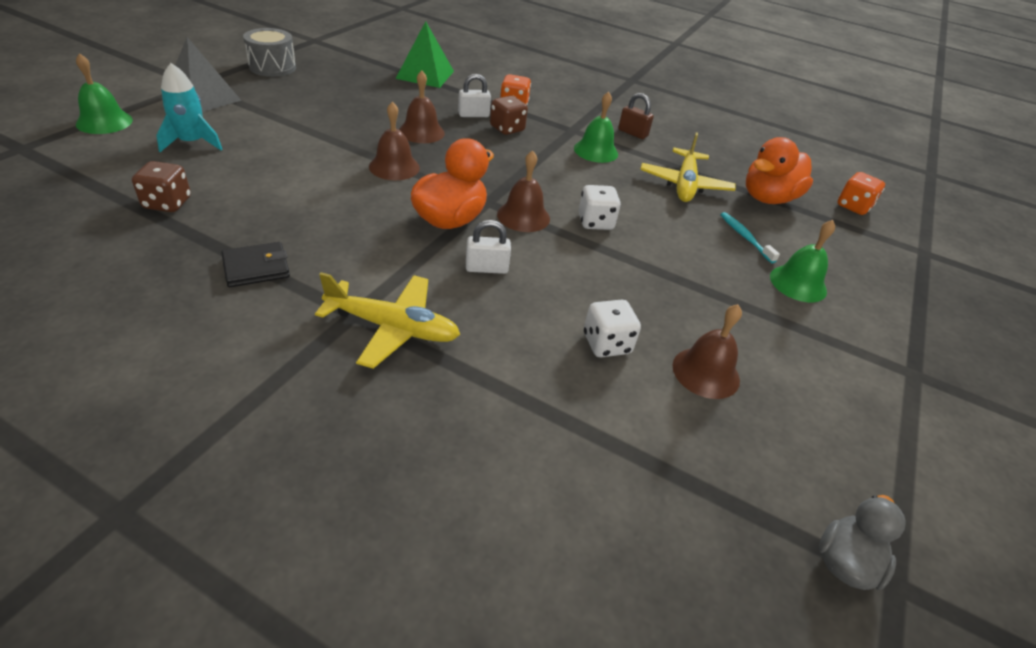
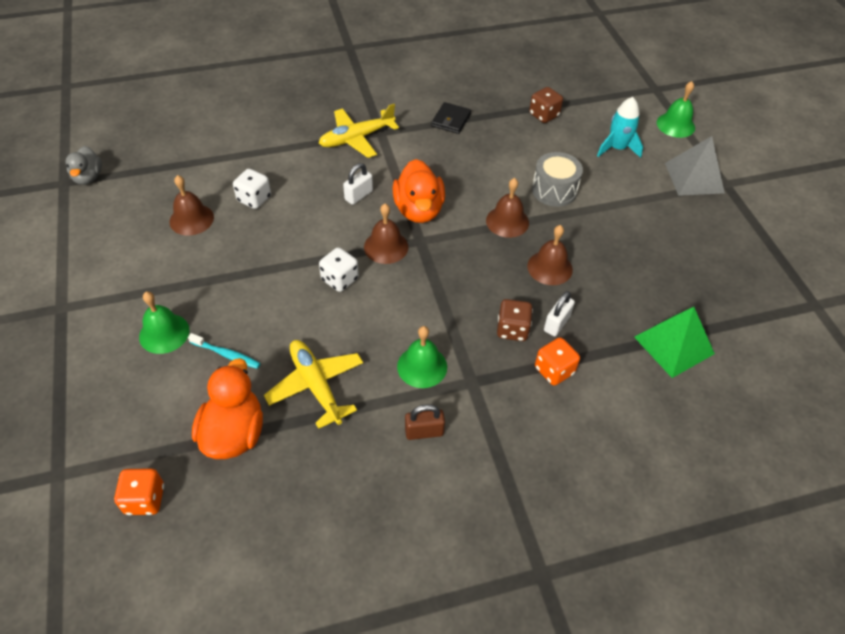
camera: 140 degrees right, 10 degrees up
(272, 67) = (745, 241): grey drum -> grey drum (554, 190)

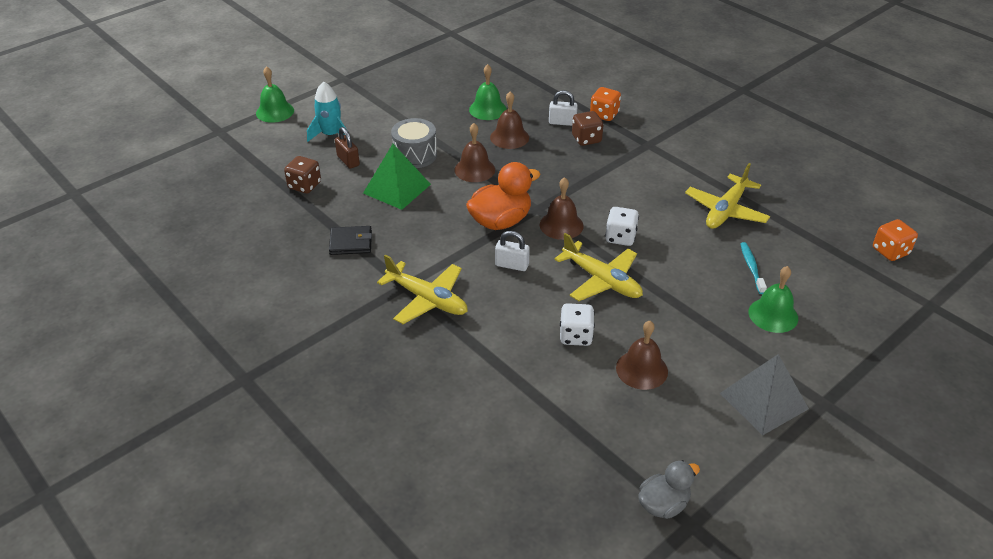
camera: 115 degrees left, 10 degrees down
(234, 433) = (802, 233): orange duck -> none
(297, 241) = (602, 280): none -> yellow plane
(422, 366) = (658, 168): green bell -> green bell (487, 109)
(424, 432) = (706, 152): brown padlock -> brown padlock (348, 161)
(674, 345) = (536, 75): green pyramid -> green pyramid (397, 188)
(694, 178) = (346, 92): grey pyramid -> grey pyramid (764, 401)

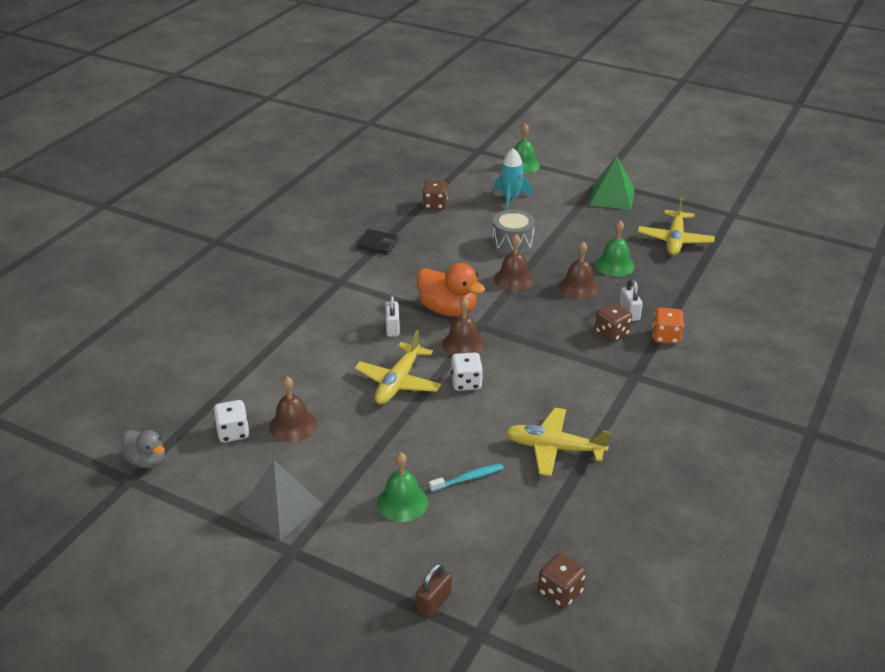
camera: 70 degrees right, 5 degrees down
(348, 161) = (481, 215): brown padlock -> brown padlock (433, 602)
(351, 242) = (377, 244): black wallet -> black wallet turned 45 degrees counterclockwise
(397, 188) = (459, 247): green pyramid -> green pyramid (612, 197)
(427, 299) = (329, 296): yellow plane -> yellow plane (675, 240)
(575, 336) = (319, 380): white dice -> white dice (233, 432)
(890, 251) = (560, 592): orange dice -> brown dice

